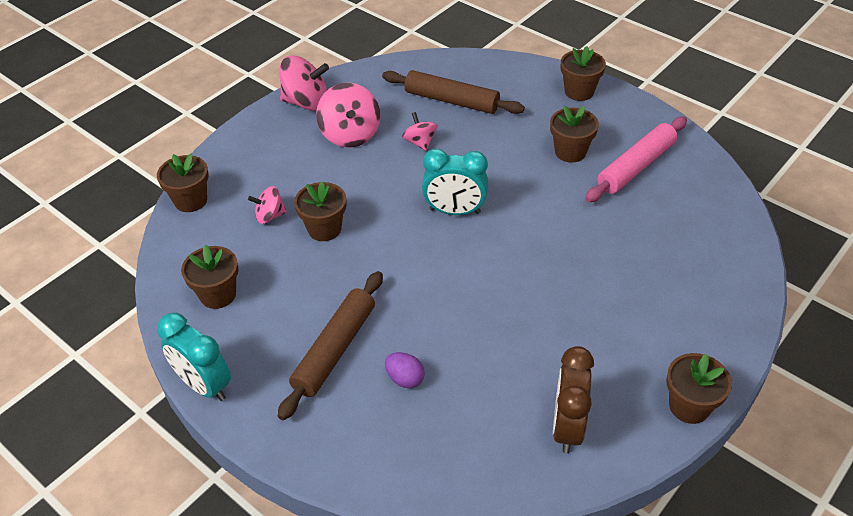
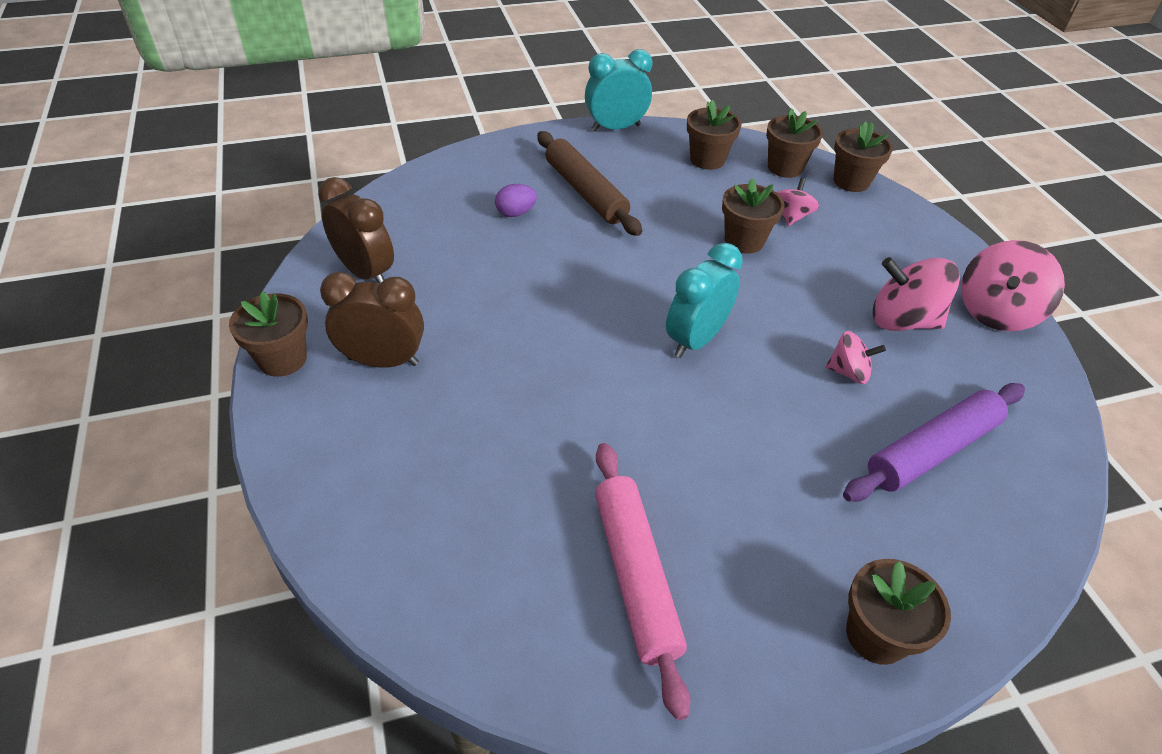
camera: 120 degrees right, 0 degrees up
(452, 100) = (932, 451): brown rolling pin -> purple rolling pin
(570, 152) = (725, 516): brown flower pot -> brown flower pot (785, 167)
(630, 349) = (383, 361): none -> brown clock

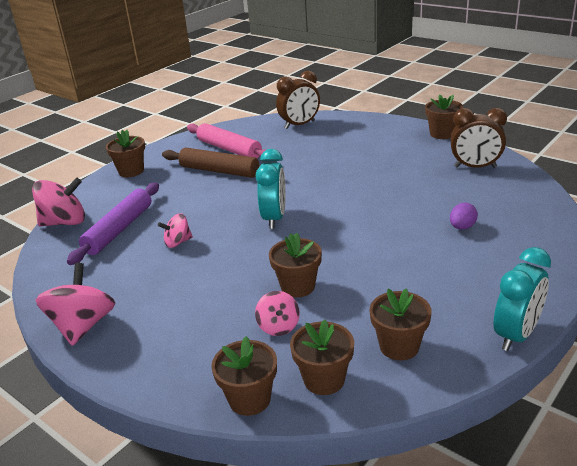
camera: 150 degrees right, 15 degrees down
(383, 361) = (404, 149): brown clock -> brown clock (299, 125)
(586, 192) = (445, 263): brown rolling pin -> brown rolling pin (219, 171)
(902, 321) = (153, 286): pink spinning top -> pink spinning top (65, 222)

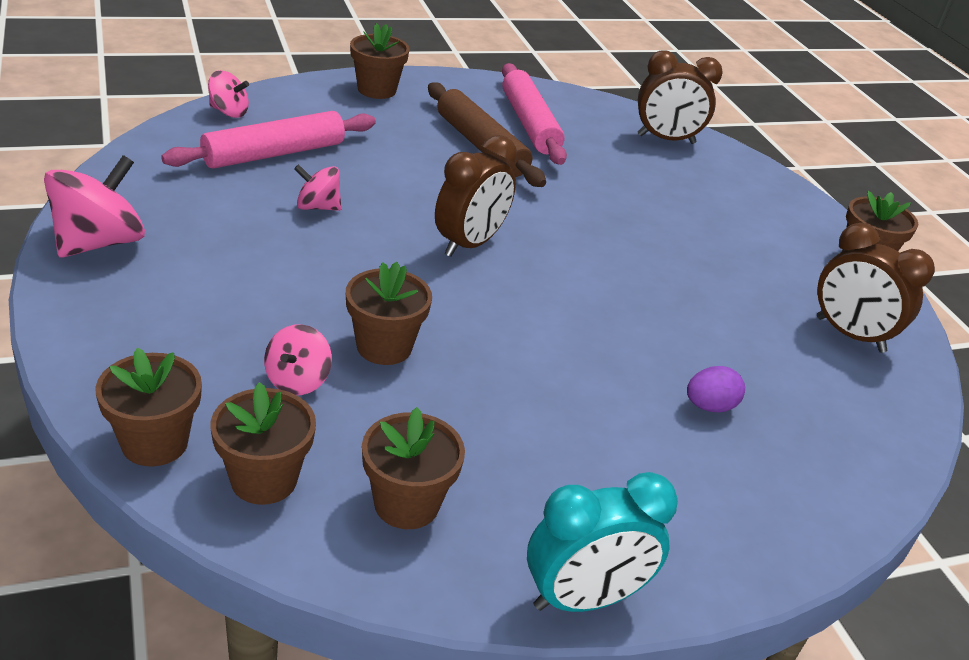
camera: 25 degrees right, 5 degrees up
(65, 222) = (229, 112): pink spinning top -> pink spinning top, size x0.57
(119, 229) = (274, 153): purple rolling pin -> pink rolling pin
(274, 218) = (469, 244): turquoise clock -> brown clock

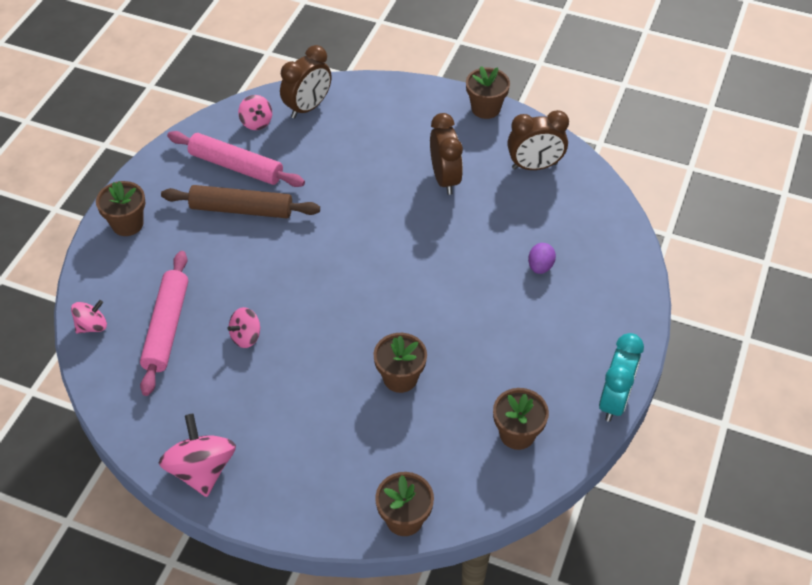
camera: 45 degrees left, 15 degrees up
(264, 480) = (462, 484): brown flower pot -> none
(297, 380) = (400, 432): pink spinning top -> pink spinning top (256, 122)
(469, 244) = (339, 282): brown clock -> brown clock (445, 179)

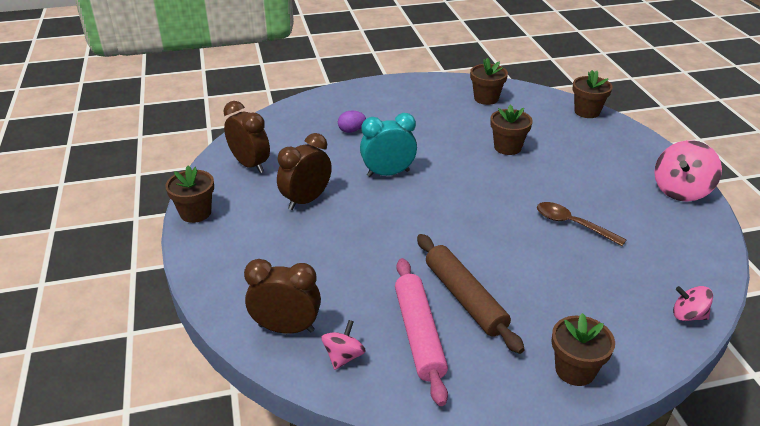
camera: 125 degrees left, 15 degrees down
(166, 327) = (625, 270): pink rolling pin -> none
(246, 336) = (572, 224): pink spinning top -> brown spoon
(614, 400) = (423, 79): turquoise clock -> turquoise clock (388, 173)

